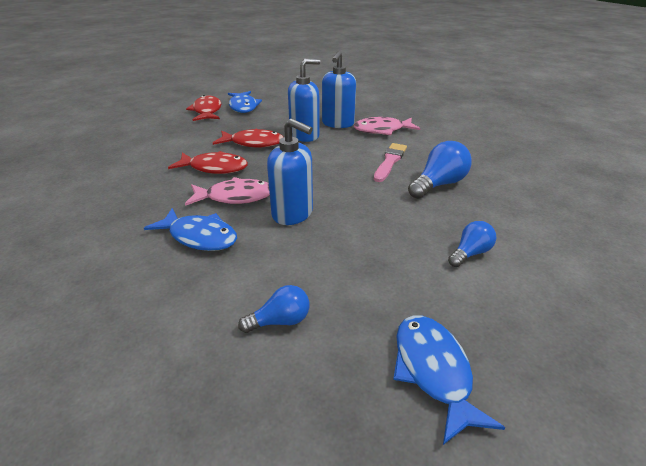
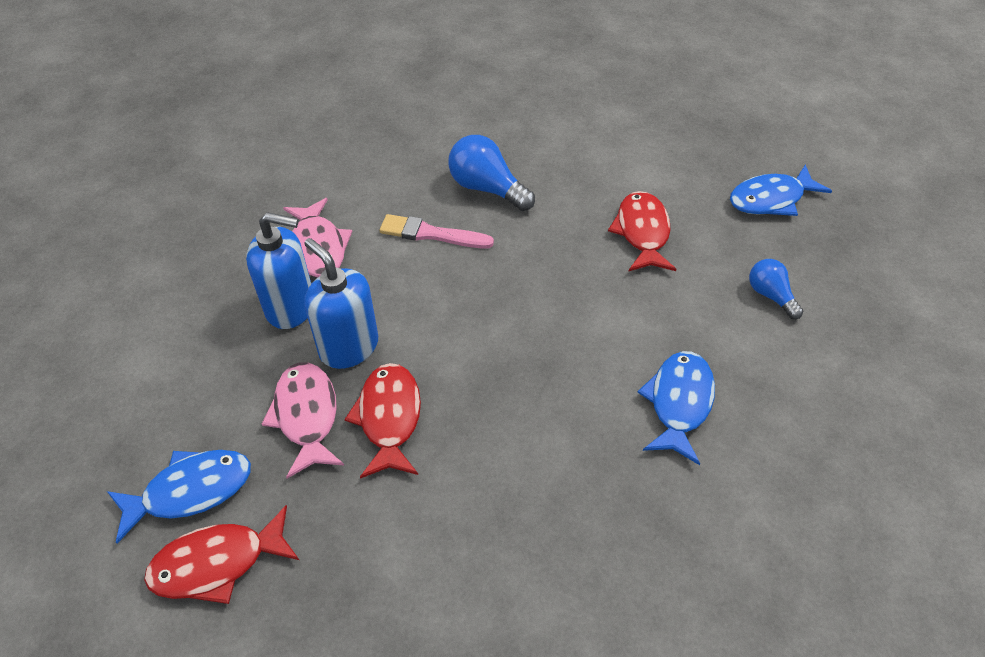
camera: 100 degrees left, 15 degrees up
(214, 168) = (495, 449): red fish -> red fish (642, 232)
(235, 197) = (576, 392): pink fish -> pink fish (306, 416)
(293, 214) = (596, 318): blue soap dispenser -> none
(470, 253) = (618, 171): blue light bulb -> none

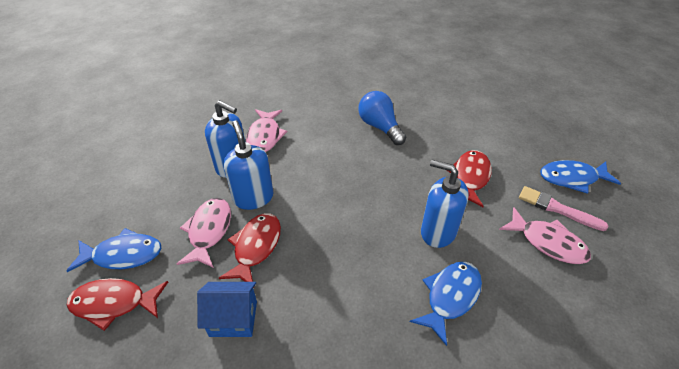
camera: 20 degrees right, 5 degrees down
(407, 524) = (233, 318): none -> blue house
(431, 234) = (334, 145): pink brush -> pink brush (557, 208)
(630, 321) = (438, 232): none -> blue soap dispenser
(770, 295) = (547, 242): blue light bulb -> pink fish

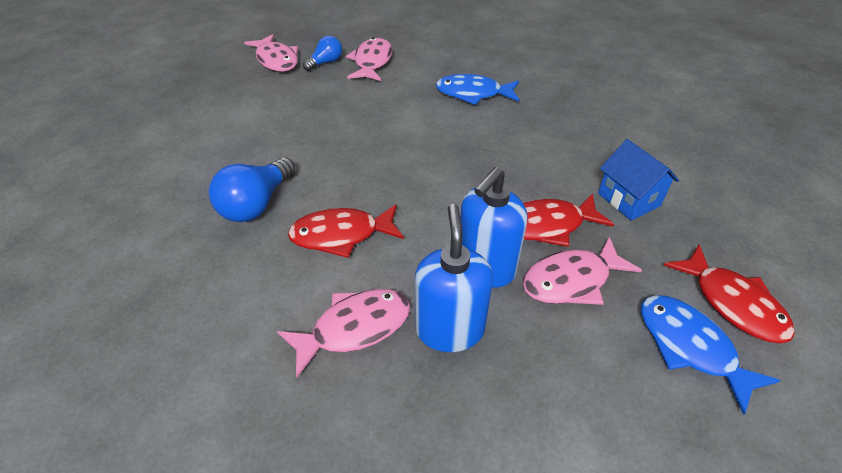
camera: 120 degrees left, 0 degrees up
(438, 232) = (409, 114): blue soap dispenser -> none
(470, 177) = (315, 112): red fish -> red fish (341, 235)
(557, 208) = (325, 62): pink brush -> blue light bulb
(572, 178) = (276, 60): blue fish -> pink fish

